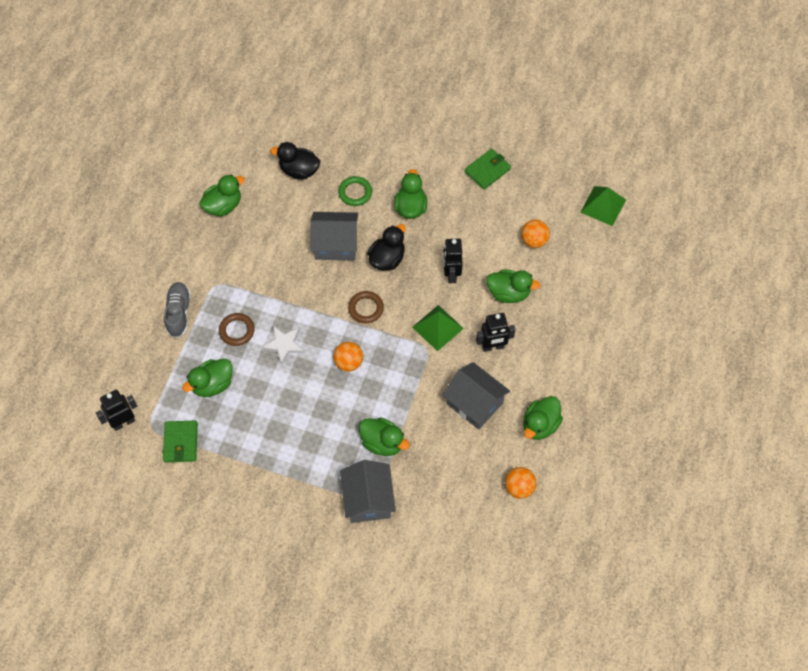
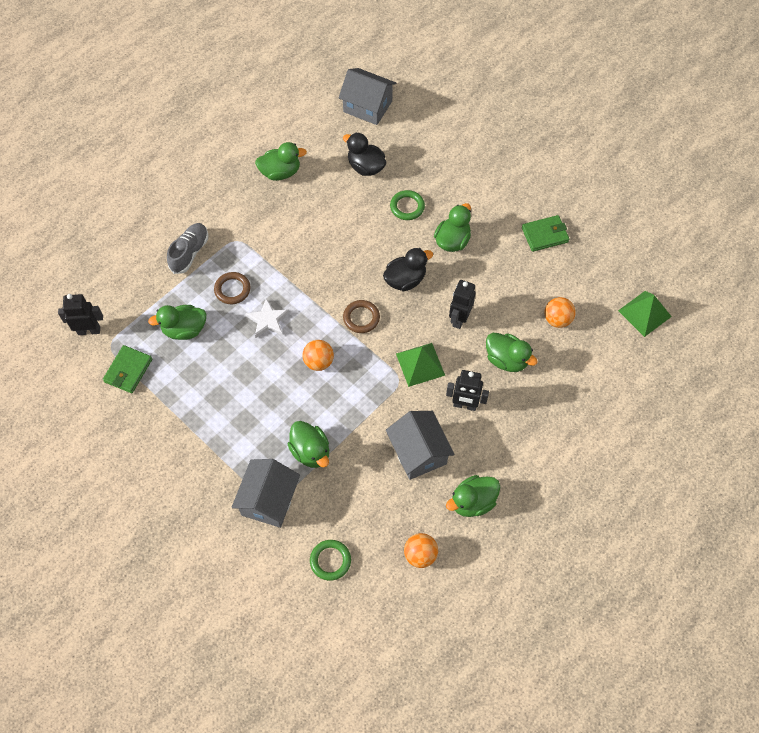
camera: 25 degrees right, 0 degrees up
(335, 244) = (364, 247): grey house -> grey house (367, 106)
(447, 526) = (330, 561): none -> green ring

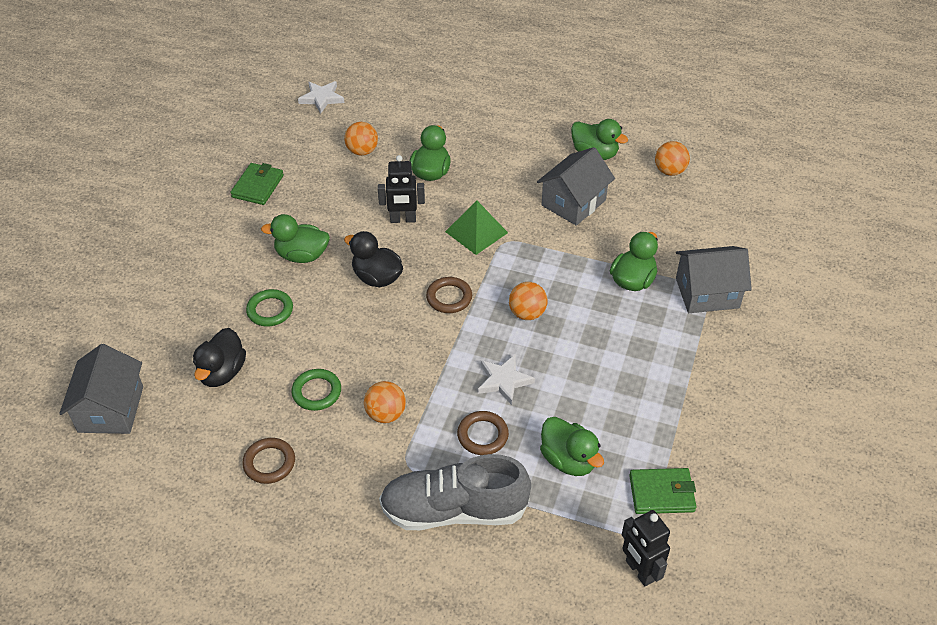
camera: 115 degrees left, 15 degrees down
(189, 252) = (454, 510): grey shoe -> grey shoe, size x1.60
(280, 172) = (269, 463): green duck -> brown ring
(281, 243) = (386, 414): none -> orange ball
(330, 561) = (725, 226): green ring -> green ring (317, 392)
(465, 405) = (501, 187): black robot -> none
(544, 235) = (257, 186): green wallet -> green wallet turned 60 degrees clockwise
(644, 313) = (321, 98): green pyramid -> white star

